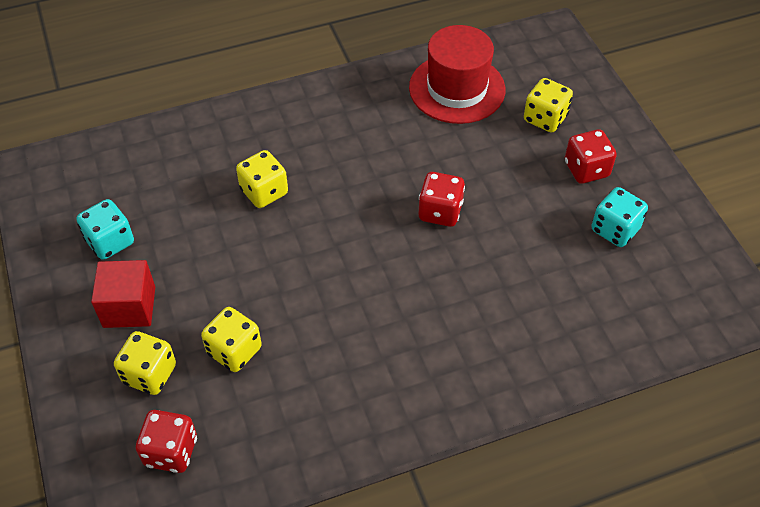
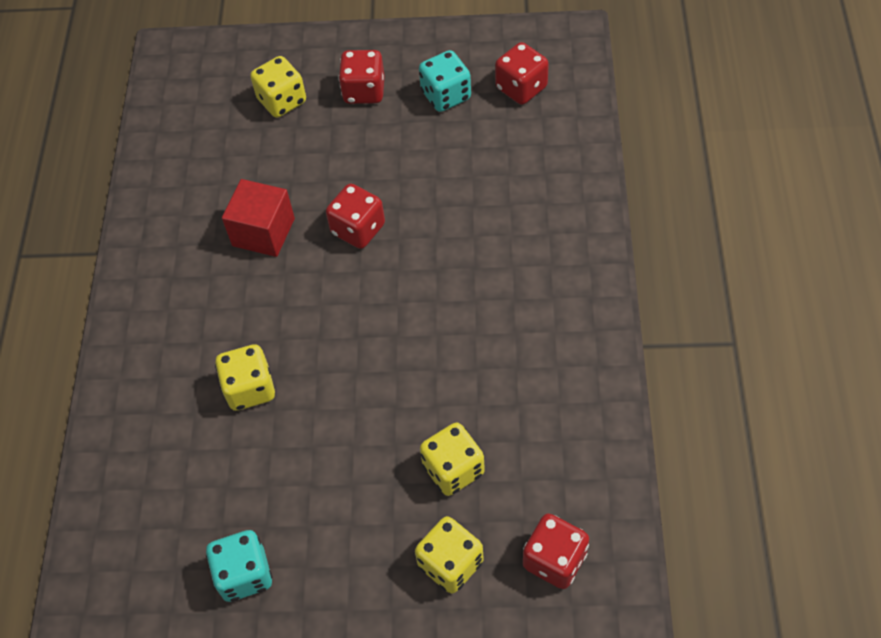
camera: 65 degrees left, 5 degrees up
(129, 307) = (350, 569): red cube -> red cube (263, 232)
(457, 88) = (199, 162): red hat -> none
(657, 285) = (521, 88): none -> red dice

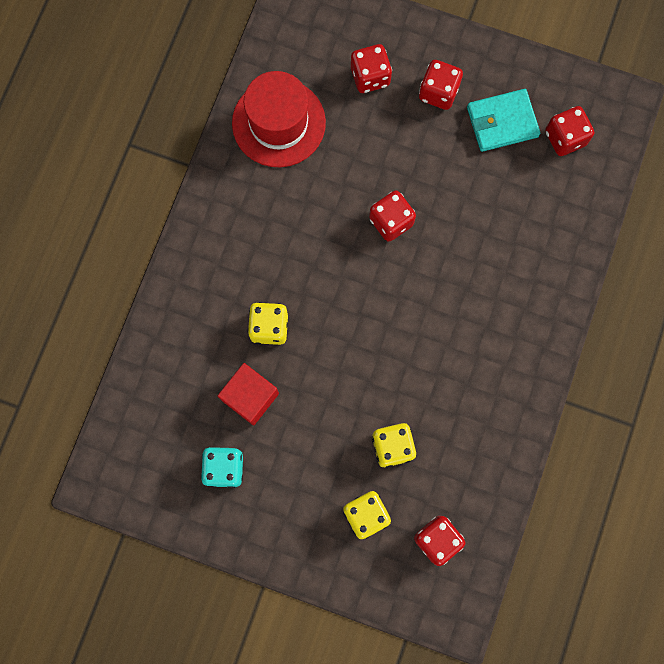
camera: 15 degrees right, 20 degrees up
(192, 176) = (278, 123): none -> red hat
(263, 232) = (318, 196): red cube -> red cube (250, 397)
(282, 101) = (370, 77): yellow dice -> red dice
(446, 95) = (502, 122): turquoise dice -> turquoise wallet

